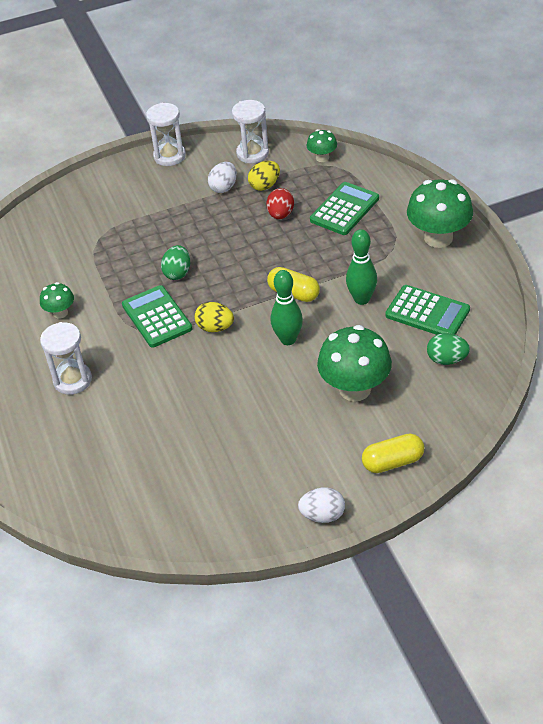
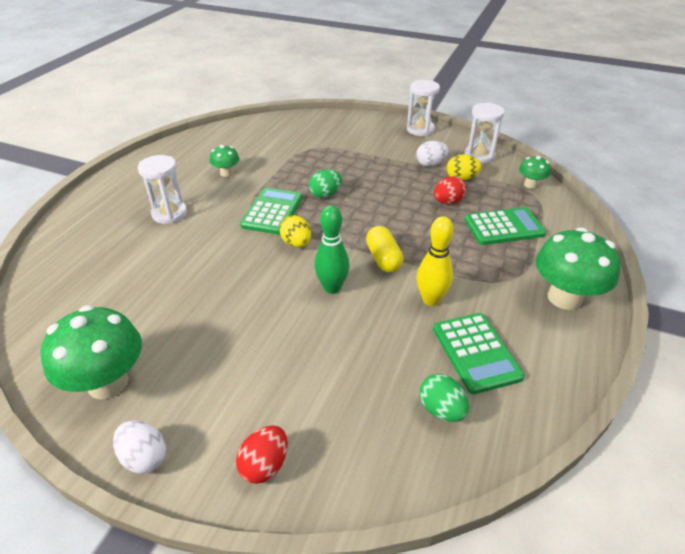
camera: 40 degrees right, 5 degrees down
(355, 389) = (326, 367): green mushroom -> green mushroom (108, 383)
(361, 299) = (431, 300): green bowling pin -> yellow bowling pin
(392, 462) = (265, 465): yellow capsule -> red egg

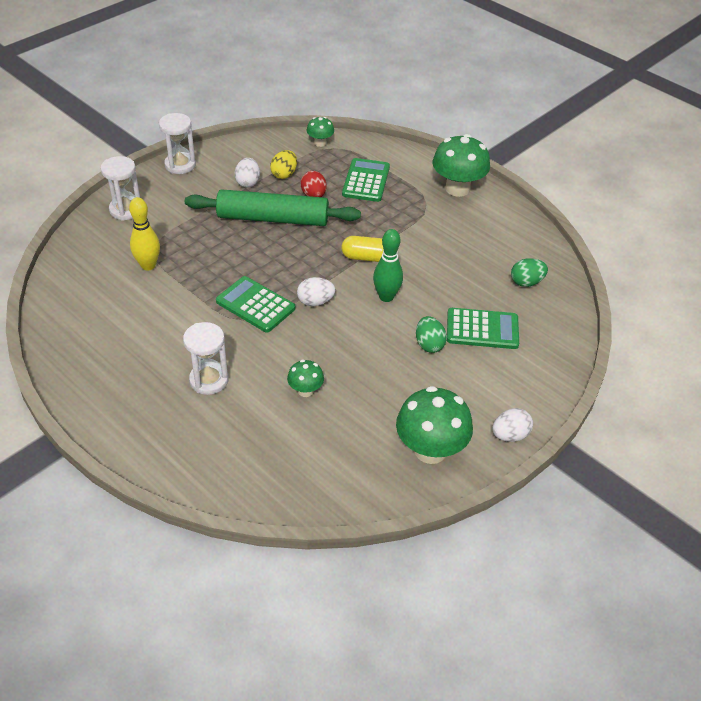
camera: 70 degrees left, 5 degrees up
(226, 173) = (158, 322): green mushroom -> green mushroom (305, 391)
(265, 465) = (537, 375): red egg -> none
(296, 243) = (315, 302): yellow egg -> white egg
(325, 194) = (251, 263): green egg -> green egg (429, 344)
(393, 189) = (273, 219): none -> green rolling pin
(431, 300) = (427, 250): yellow bowling pin -> yellow bowling pin (148, 265)
(475, 352) = (487, 249): green calculator -> green calculator (482, 329)
(479, 156) = (256, 150): white hourglass -> white hourglass (126, 210)

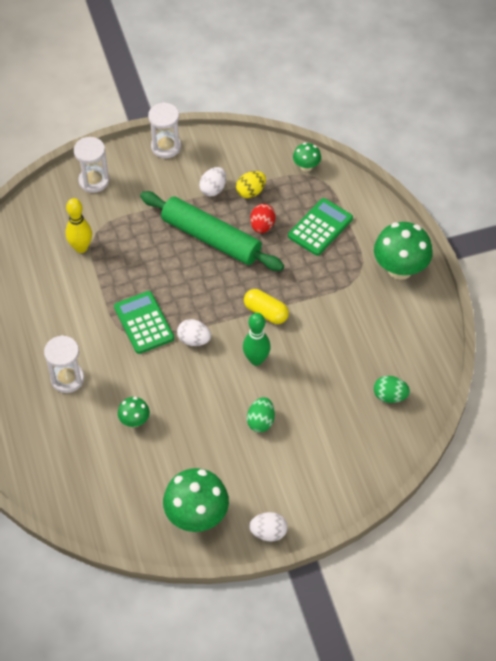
camera: 30 degrees right, 10 degrees up
(482, 329) = (316, 426): green calculator -> none

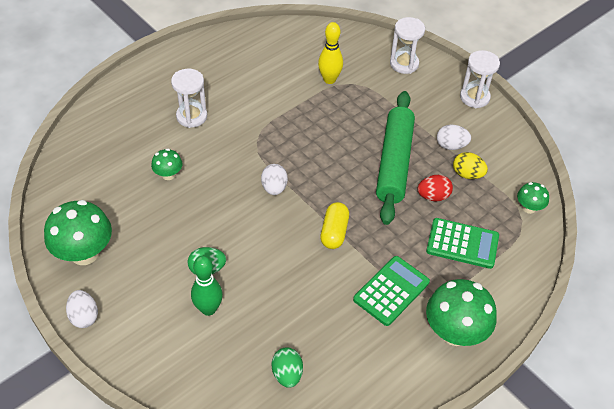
camera: 65 degrees right, 5 degrees down
(144, 323) = (274, 146): green calculator -> green calculator (391, 291)
(256, 360) = (276, 242): green bowling pin -> green bowling pin (208, 309)

